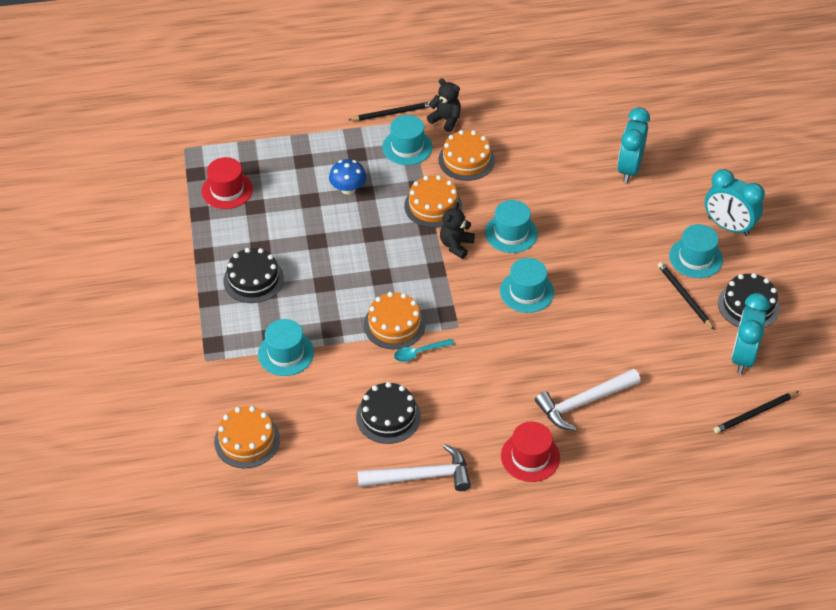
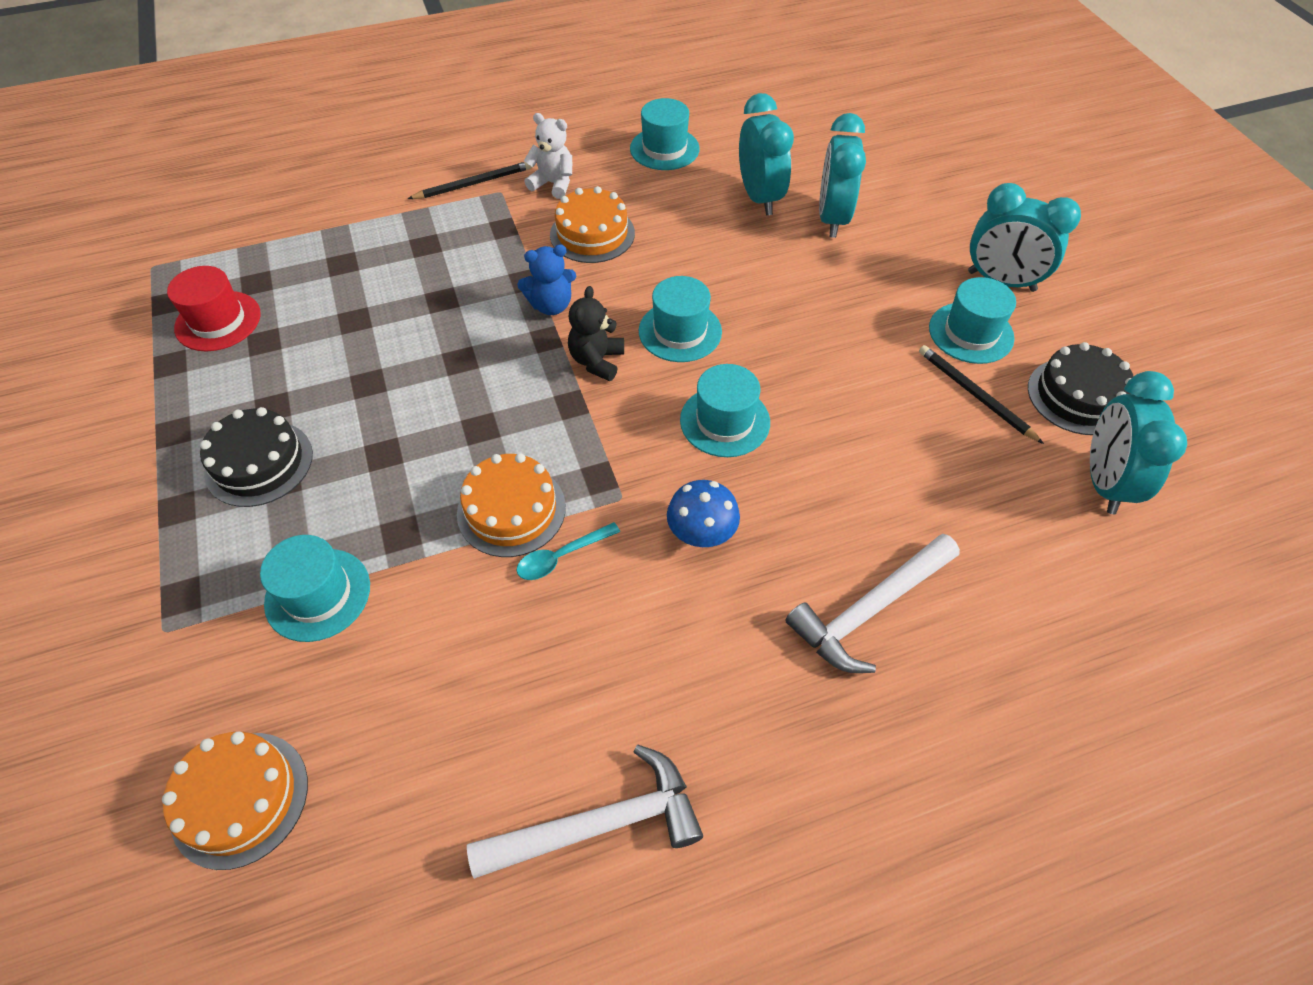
camera: 10 degrees left, 5 degrees up
(348, 188) = (414, 296): blue mushroom -> blue mushroom (701, 532)
(388, 416) = (519, 696): black cake -> none
(407, 147) = (501, 226): turquoise hat -> turquoise hat (664, 149)
(433, 206) = (551, 305): orange cake -> blue teddy bear
(446, 120) = (553, 184): black teddy bear -> white teddy bear
(530, 457) = (802, 740): red hat -> none
(584, 147) = (759, 198): none -> turquoise clock
(754, 414) = (1165, 584): black pencil -> none

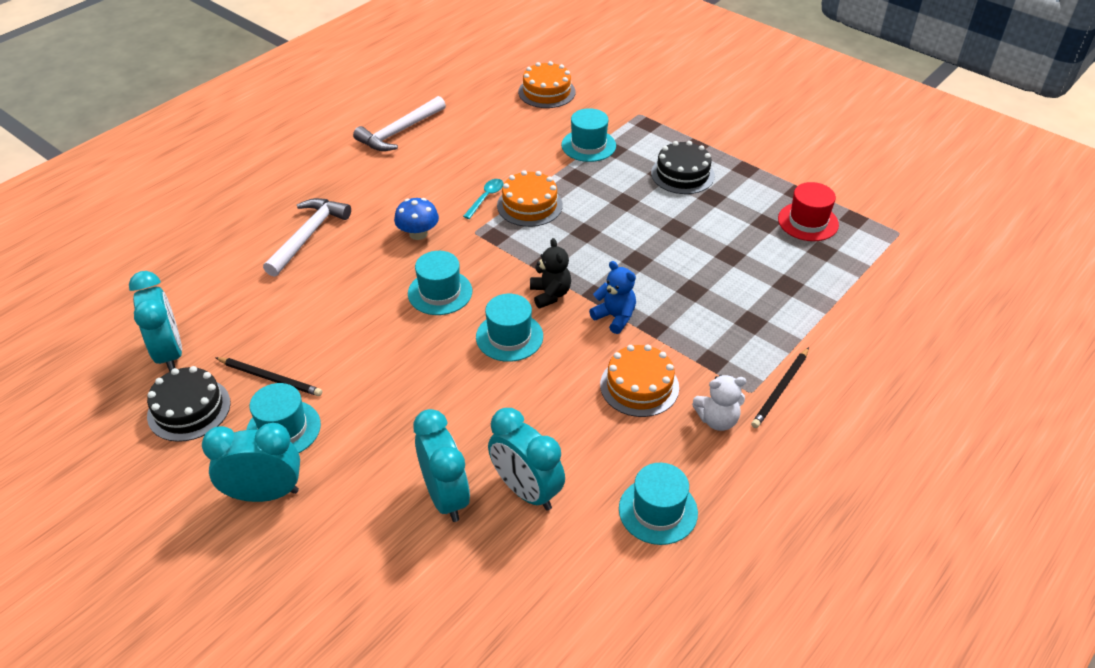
camera: 150 degrees right, 10 degrees down
(551, 305) = (615, 317): blue teddy bear -> blue teddy bear turned 90 degrees clockwise

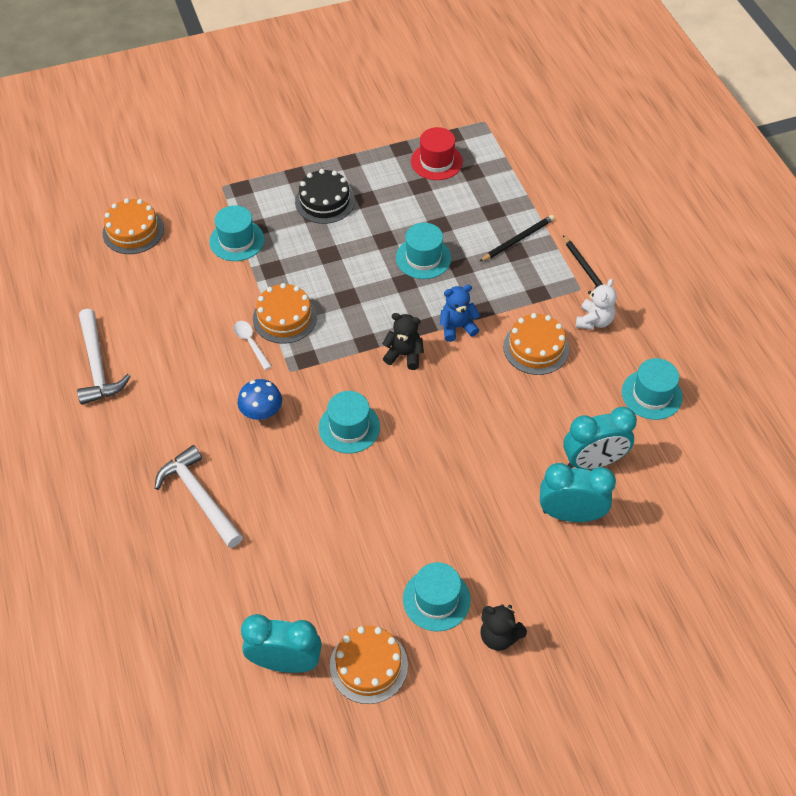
camera: 60 degrees left, 10 degrees up
(189, 409) = (368, 665): black cake -> orange cake
(265, 494) = (499, 636): turquoise clock -> black teddy bear
(270, 378) = (371, 590): black pencil -> black pencil (518, 239)
(486, 198) = (250, 343): turquoise spoon -> white spoon
(509, 337) = (433, 403): turquoise hat -> turquoise hat (423, 258)

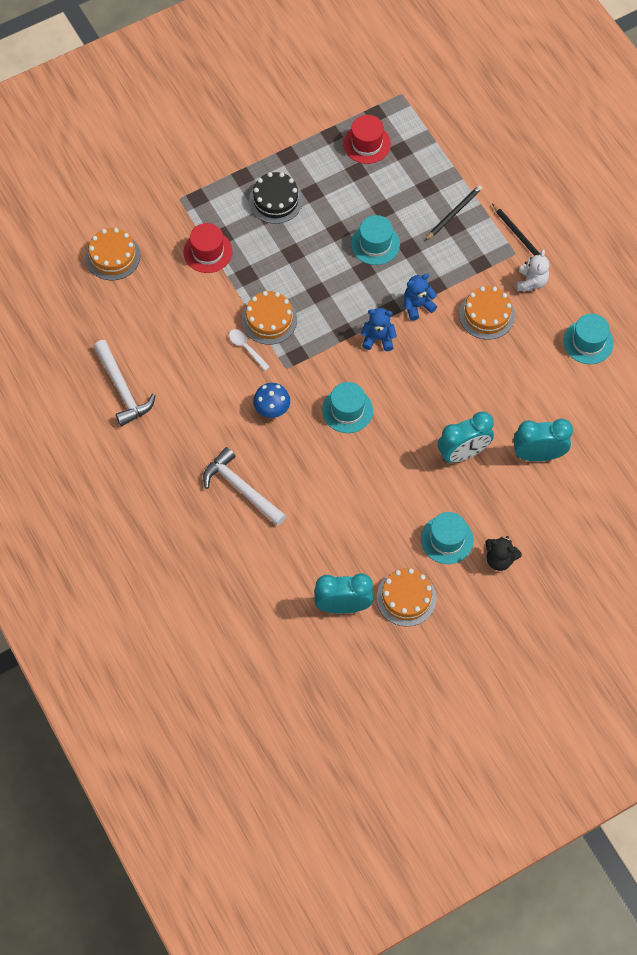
camera: 10 degrees left, 10 degrees up
(237, 240) = (208, 252): turquoise hat -> red hat
(404, 355) = (378, 338): black teddy bear -> blue teddy bear
(593, 461) = (549, 408): turquoise clock -> turquoise clock (463, 453)

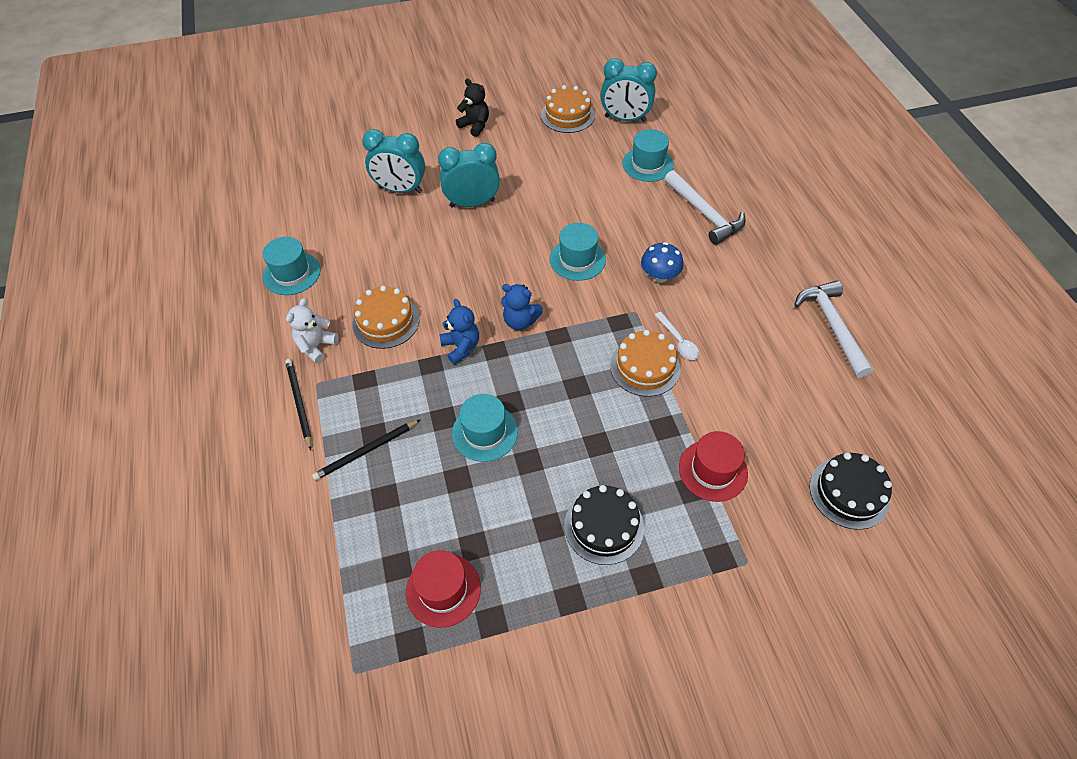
camera: 165 degrees left, 10 degrees down
(113, 256) = (849, 492): orange cake -> black cake
(417, 306) = (461, 347): blue teddy bear -> blue teddy bear turned 105 degrees counterclockwise
(447, 539) = (516, 145): turquoise hat -> turquoise hat (647, 164)

